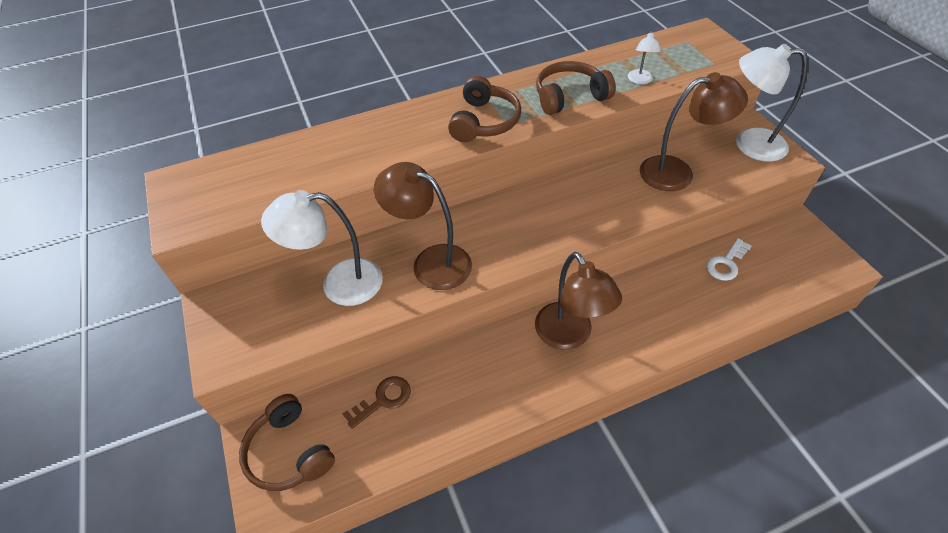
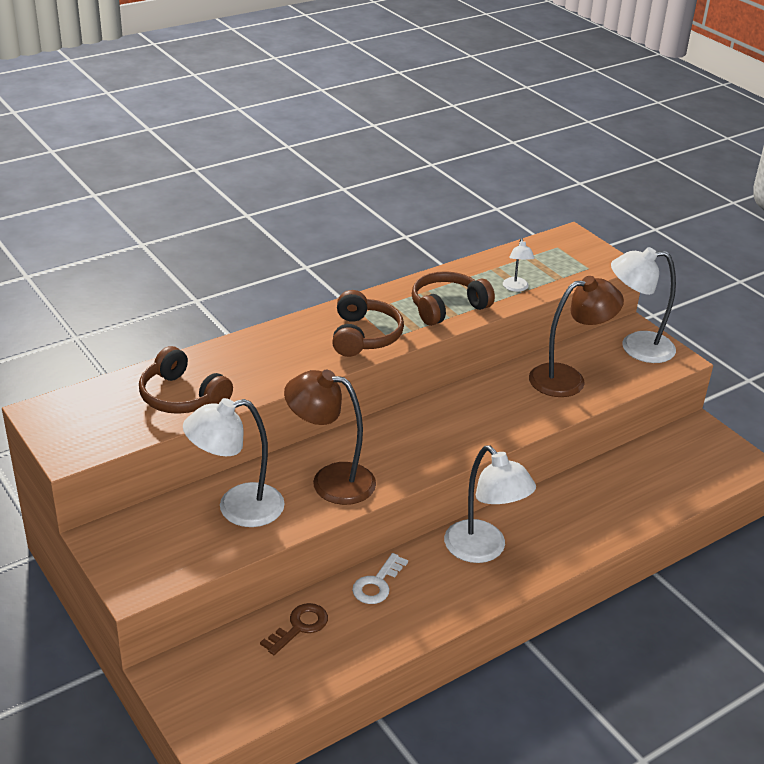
camera: 15 degrees left, 15 degrees down
(289, 452) = (211, 683): brown headphones -> brown headphones (182, 397)
(569, 336) = (483, 550): brown lamp -> white lamp
(726, 263) = (632, 470): white key -> white key (377, 584)

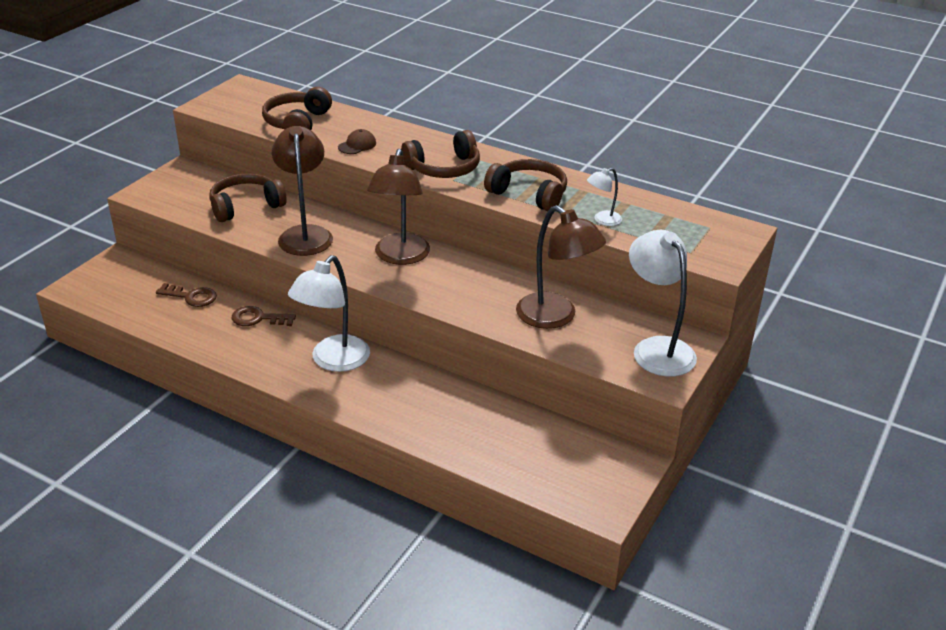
camera: 65 degrees right, 0 degrees up
(237, 508) = (245, 206): white lamp -> brown headphones
(271, 372) = (357, 145): none -> brown cap
(377, 584) = (258, 318): white key -> brown key
(417, 432) = (400, 257): none -> brown lamp

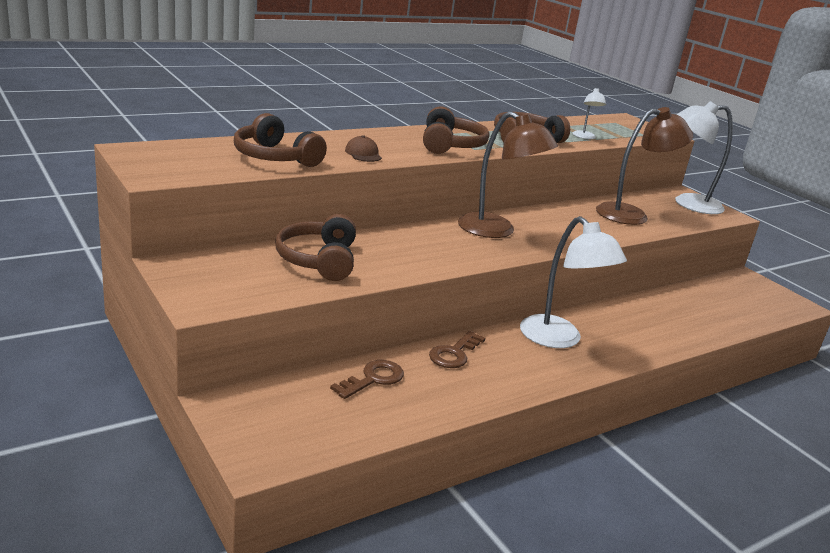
camera: 65 degrees left, 10 degrees down
(305, 234) = (413, 252): brown lamp -> none

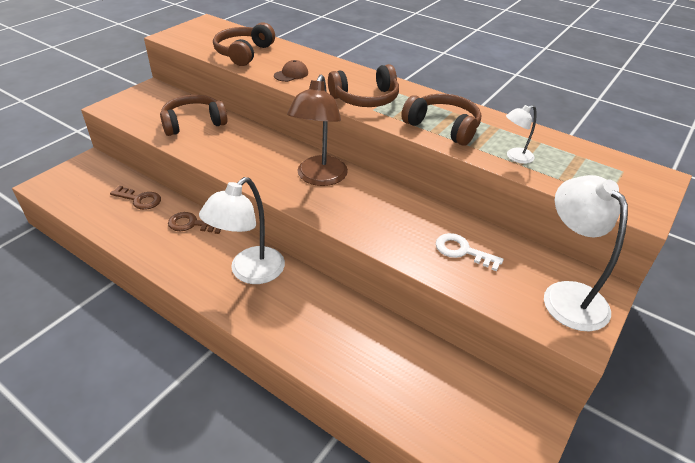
camera: 70 degrees right, 15 degrees up
(631, 214) = (462, 251): brown lamp -> white key

